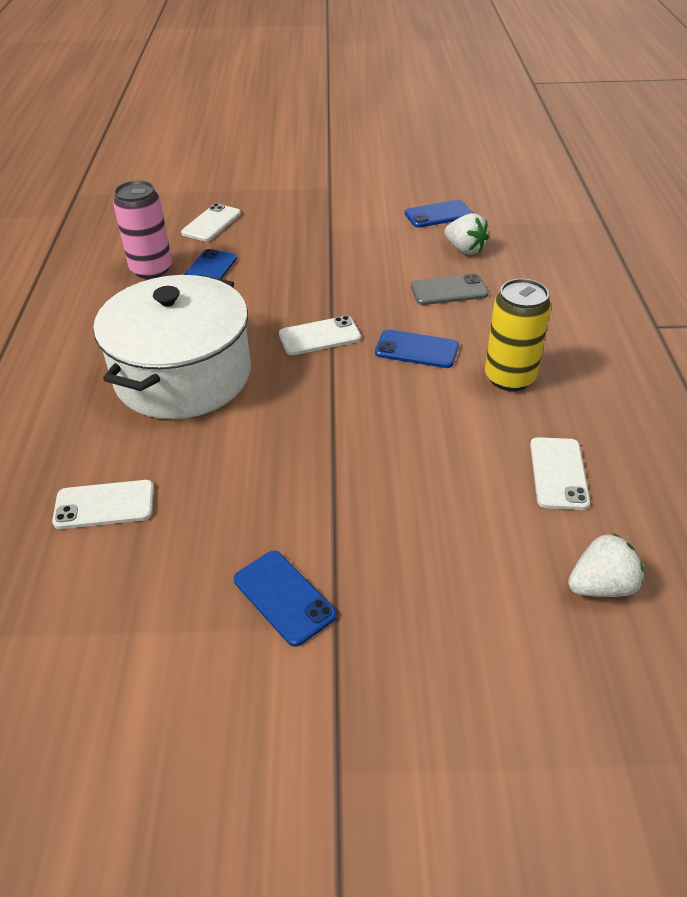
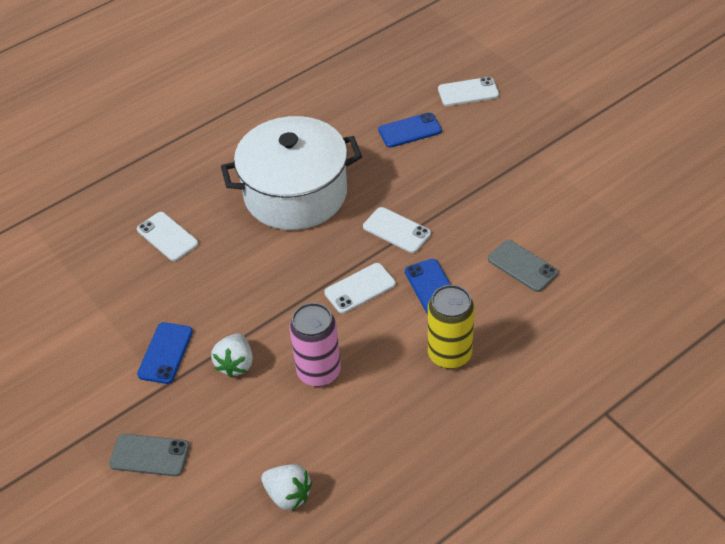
camera: 55 degrees right, 5 degrees up
(151, 269) = (383, 103): pink can -> pink can (319, 372)
(435, 698) = (149, 455): none -> grey phone
(438, 214) = (624, 202): blue phone -> none
(465, 249) = (590, 245): white strawberry -> white strawberry (236, 364)
(558, 473) = (372, 428): white phone -> white phone (360, 288)

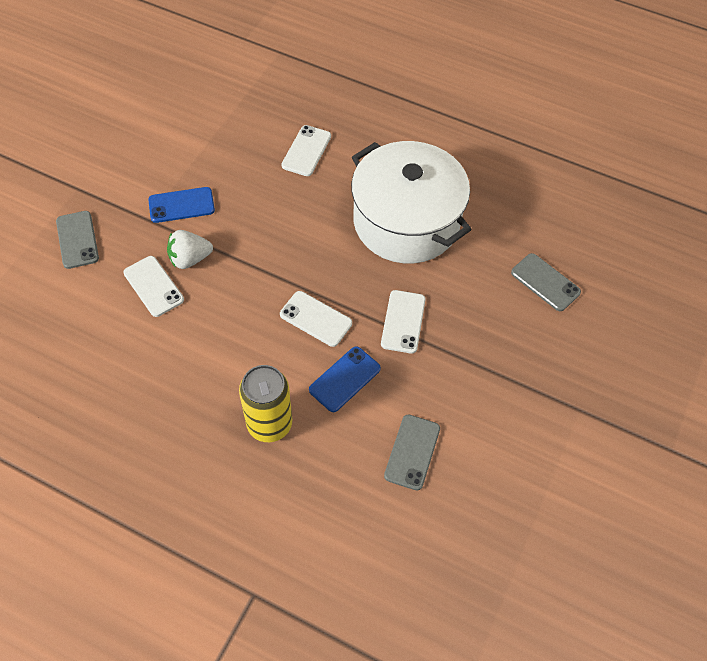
camera: 60 degrees right, 10 degrees up
(288, 495) = (70, 353): white strawberry -> none
(319, 372) = (206, 324): pink can -> none
(409, 130) = (545, 282): blue phone -> grey phone
(468, 92) = (636, 314): white phone -> white phone (153, 286)

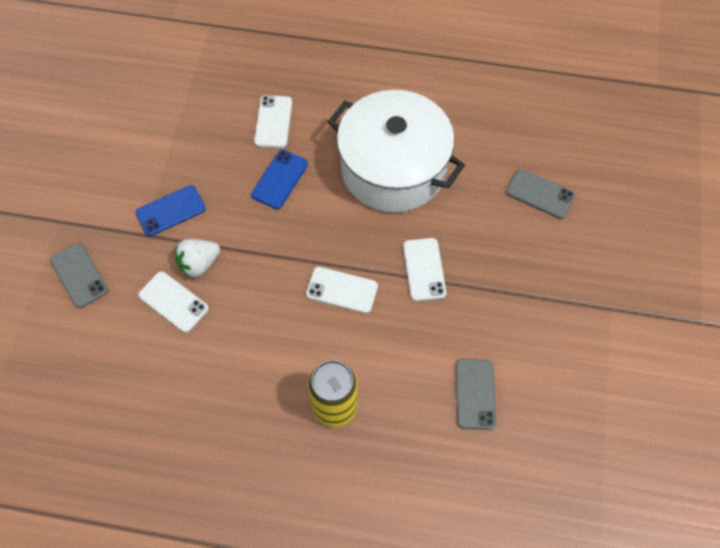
camera: 15 degrees left, 5 degrees up
(344, 379) = (389, 342): blue phone -> blue phone (279, 179)

